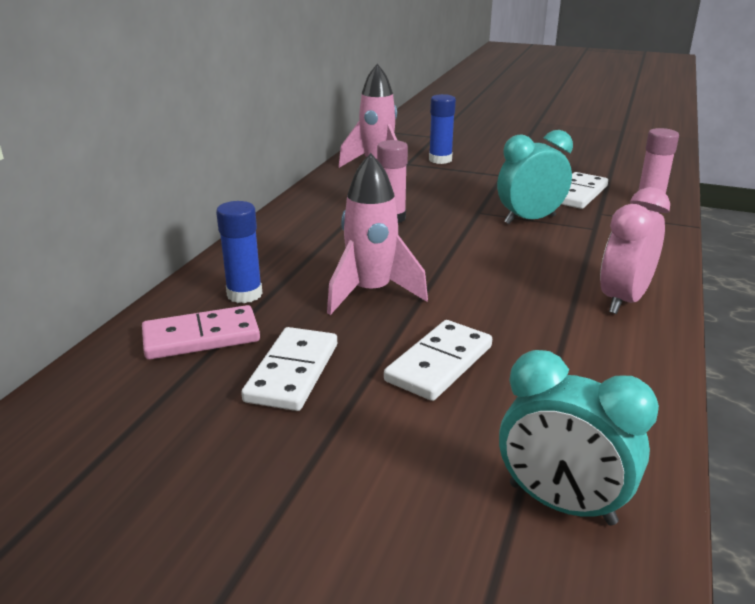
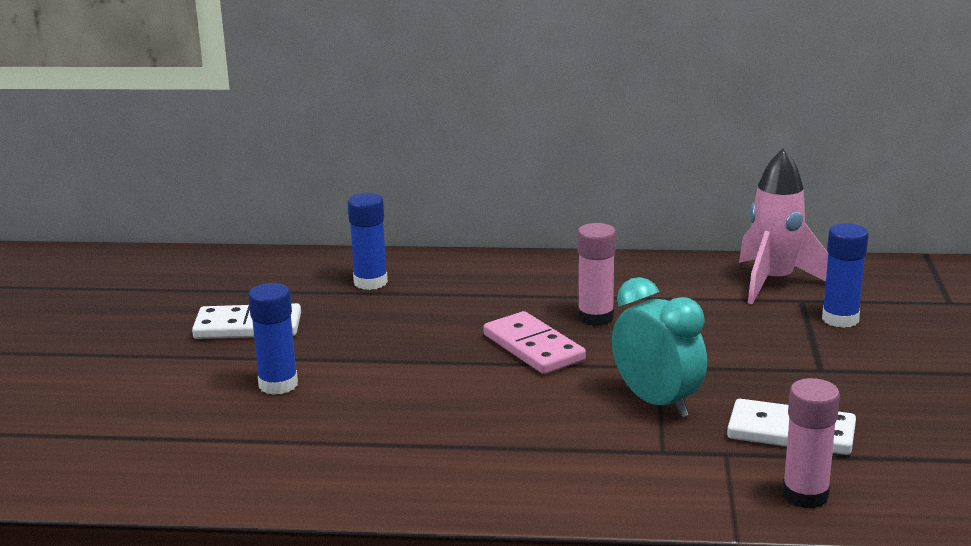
camera: 75 degrees right, 5 degrees down
(201, 337) = (290, 282): pink domino -> pink domino (533, 348)
(371, 293) = (399, 335): pink rocket -> none
(439, 364) = (278, 384): white domino -> blue glue stick
(561, 504) = (95, 453): turquoise clock -> none
(623, 300) = (448, 476): pink clock -> none

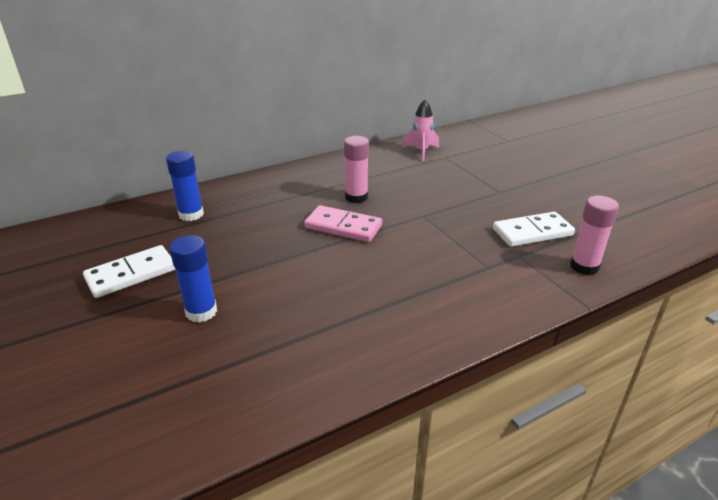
camera: 35 degrees left, 10 degrees up
(657, 402) = (449, 238): turquoise clock -> none
(773, 282) = (421, 151): pink rocket -> pink rocket, size x0.66
(840, 319) = (475, 162): blue glue stick -> none

